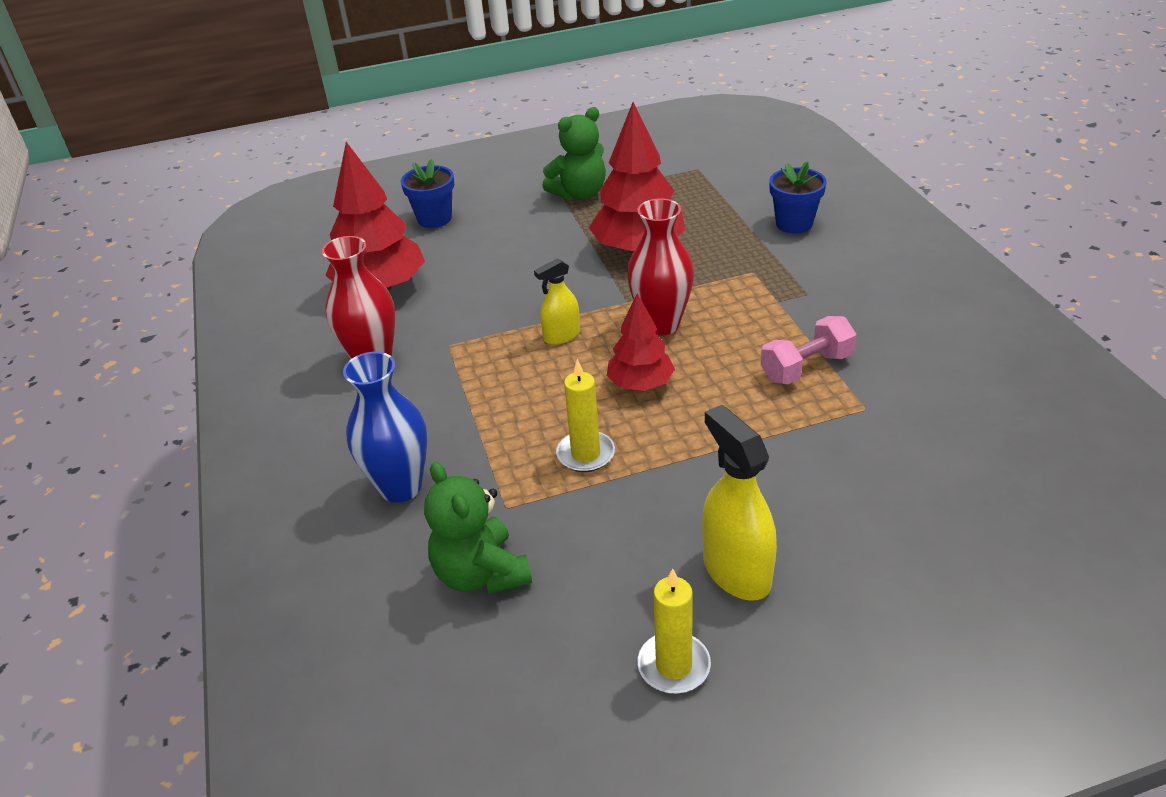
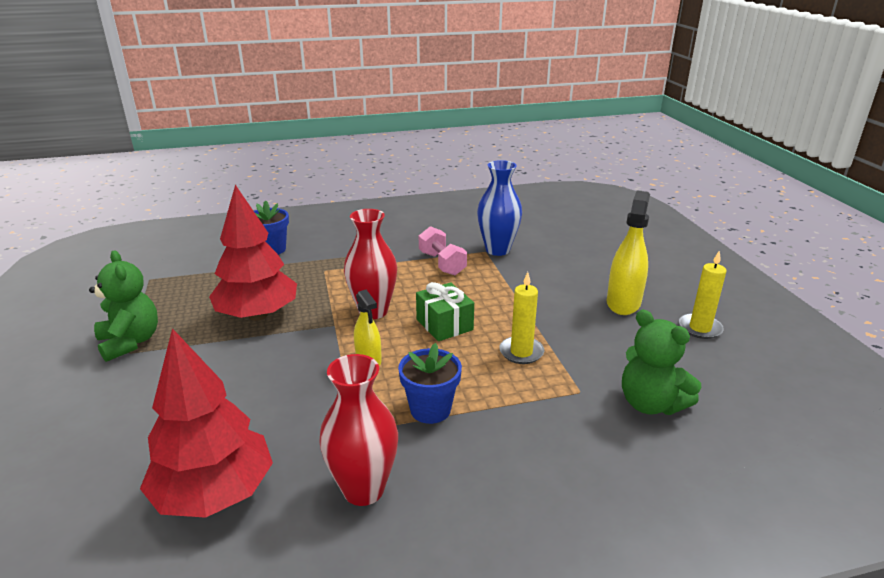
camera: 90 degrees left, 10 degrees down
(400, 487) = (561, 454): blue vase -> blue vase (497, 250)
(434, 219) = (83, 451): blue flower pot -> blue flower pot (430, 409)
(481, 573) = (650, 404): green teddy bear -> green teddy bear turned 75 degrees clockwise
(640, 384) = (444, 324): red tree -> green gift
(736, 571) = (623, 303): yellow spray bottle -> yellow spray bottle turned 135 degrees clockwise

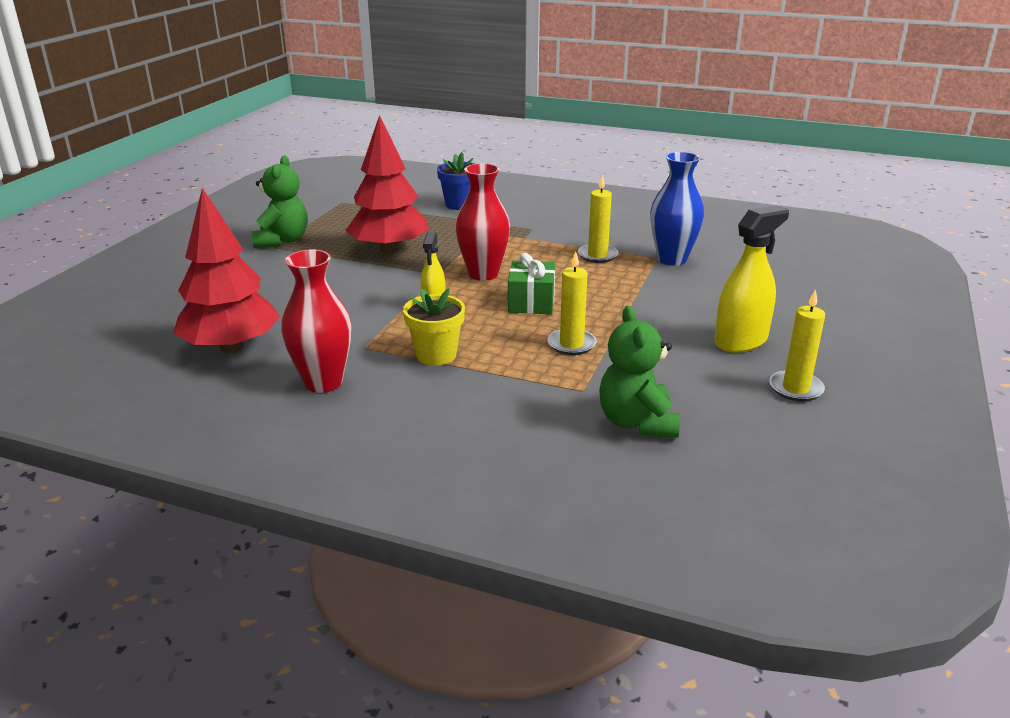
camera: 35 degrees right, 0 degrees up
(430, 409) = (436, 355): blue flower pot -> yellow flower pot
(442, 263) = (597, 255): pink dumbbell -> yellow candle

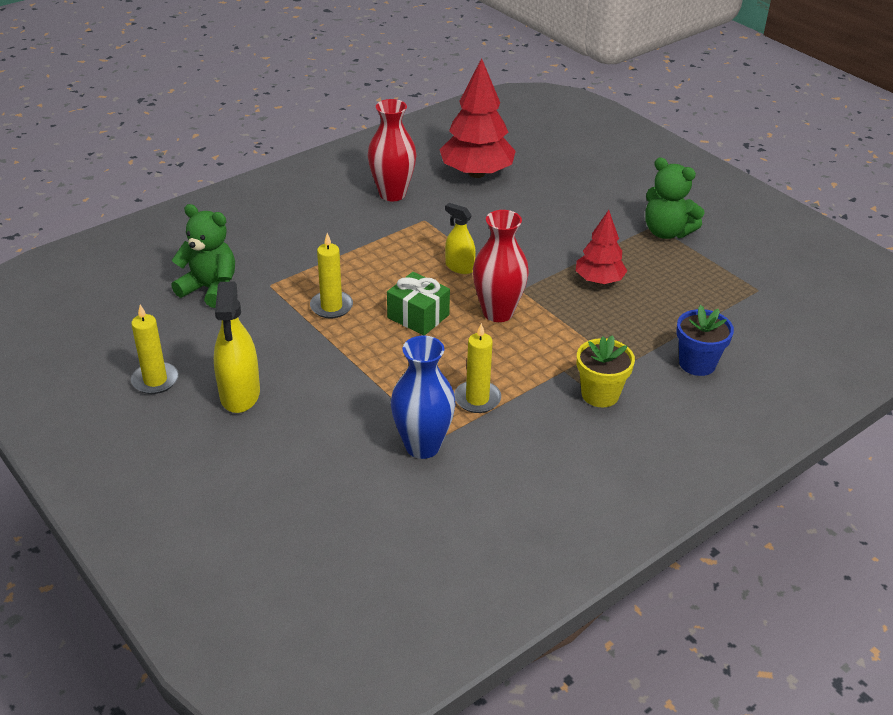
camera: 120 degrees right, 10 degrees up
(389, 249) = (599, 280): red tree -> red tree, size x0.60
(436, 355) = (381, 244): yellow flower pot -> yellow flower pot (600, 394)

